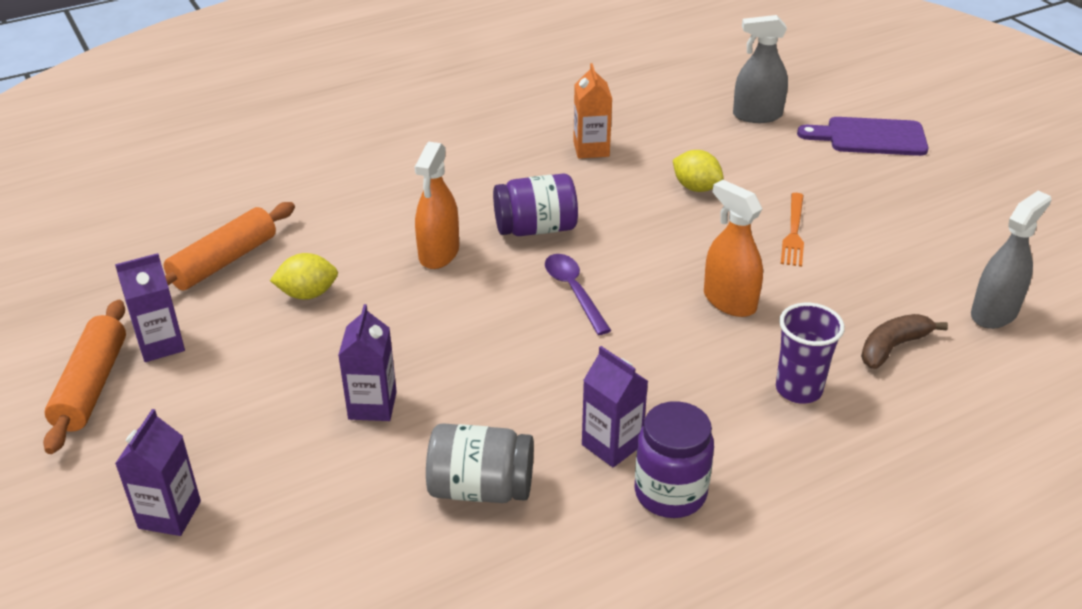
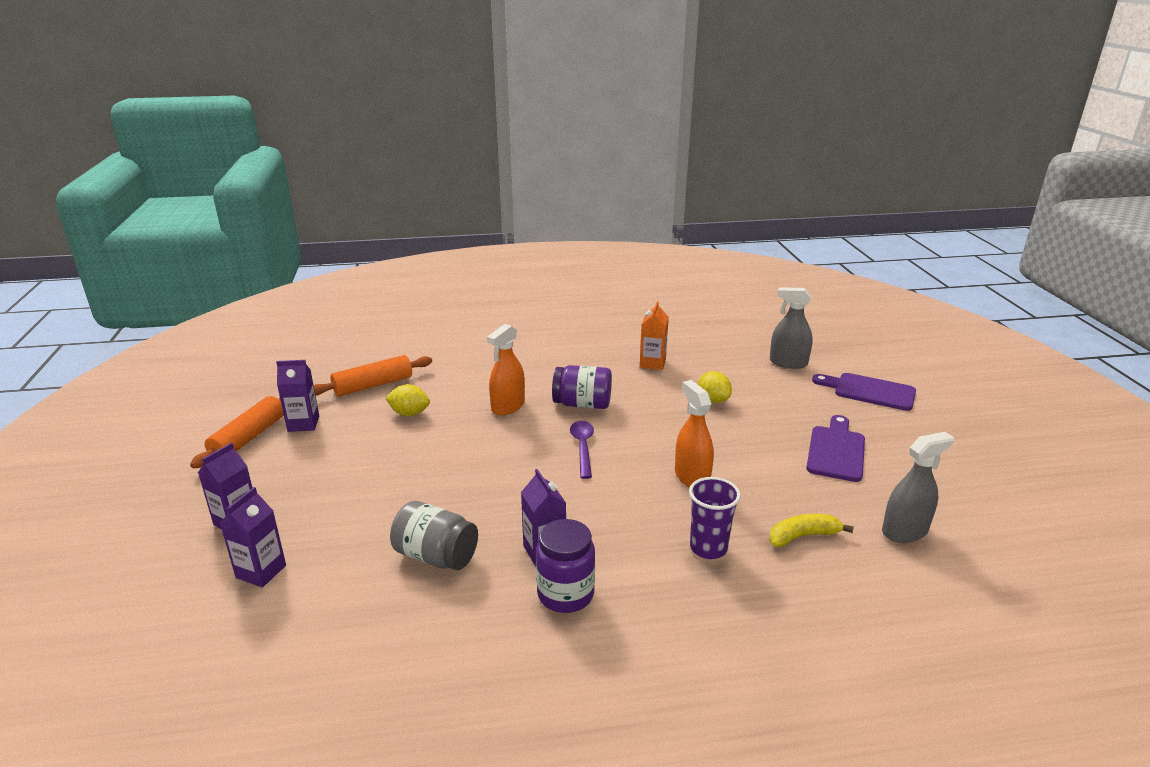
camera: 20 degrees right, 10 degrees down
(372, 405) = (402, 487): purple carton -> purple carton (261, 571)
(793, 232) = (770, 442): orange fork -> none
(873, 227) = (836, 451): none -> purple cutting board
(892, 347) = (803, 536): brown banana -> yellow banana

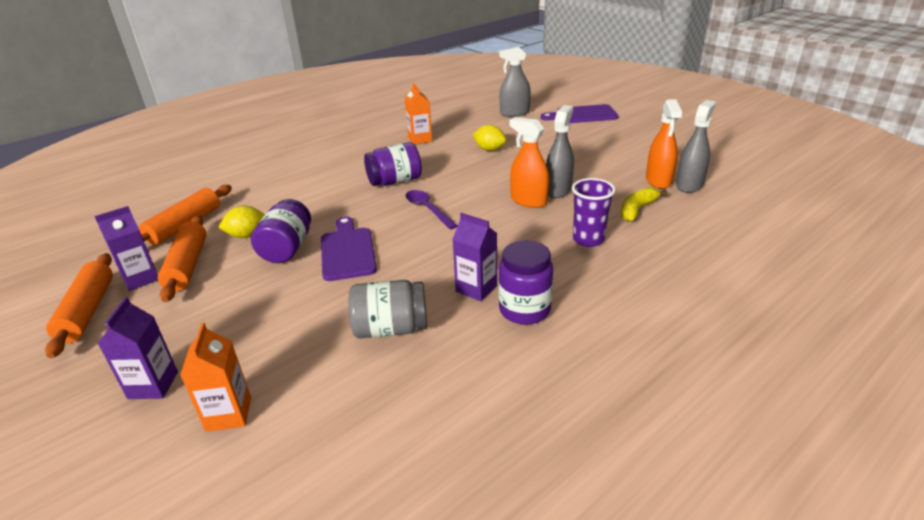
camera: 30 degrees left, 5 degrees up
(261, 571) = (229, 414): purple carton -> orange carton
(343, 425) = (187, 265): none -> orange rolling pin
(428, 440) = (287, 248): none -> purple jar
(508, 406) = (334, 202): orange spray bottle -> orange spray bottle (658, 181)
(738, 476) = (558, 190): none -> grey spray bottle
(836, 451) = (601, 154): purple cutting board -> purple cutting board (347, 251)

